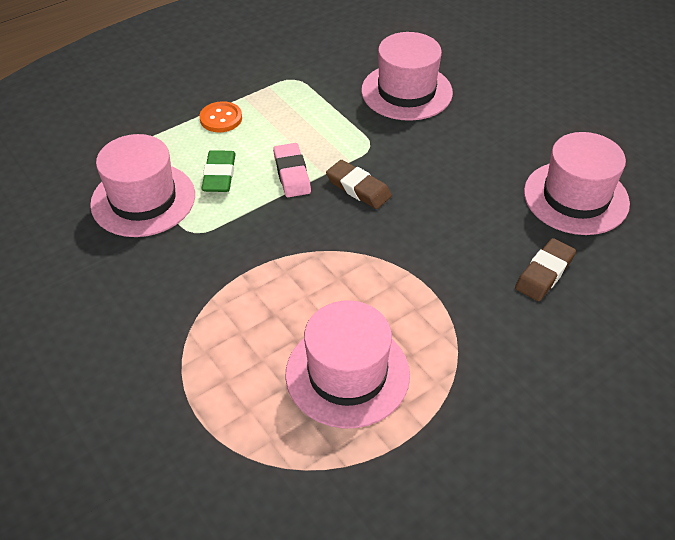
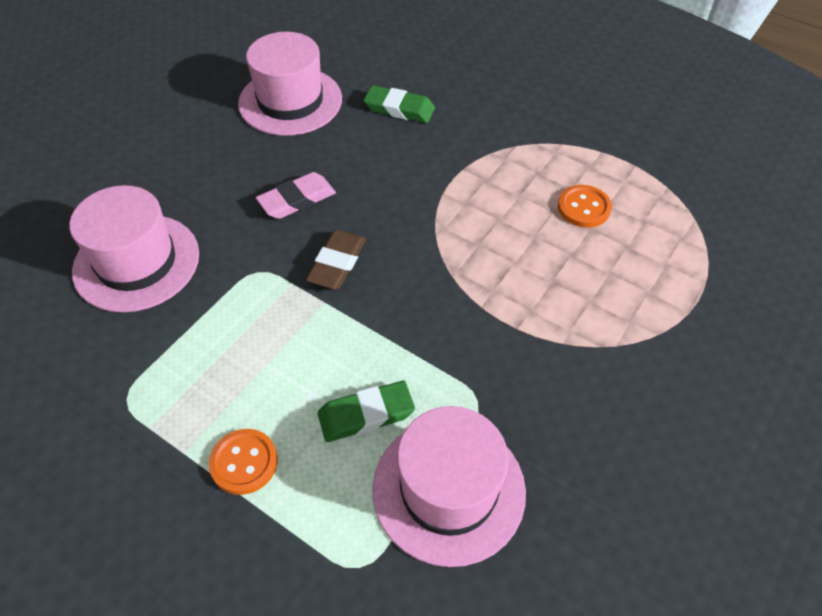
camera: 110 degrees left, 5 degrees up
(292, 173) = (335, 334): pink eraser -> pink eraser (297, 199)
(347, 374) = (583, 208): pink hat -> orange button
(544, 273) = (399, 108): brown eraser -> green eraser

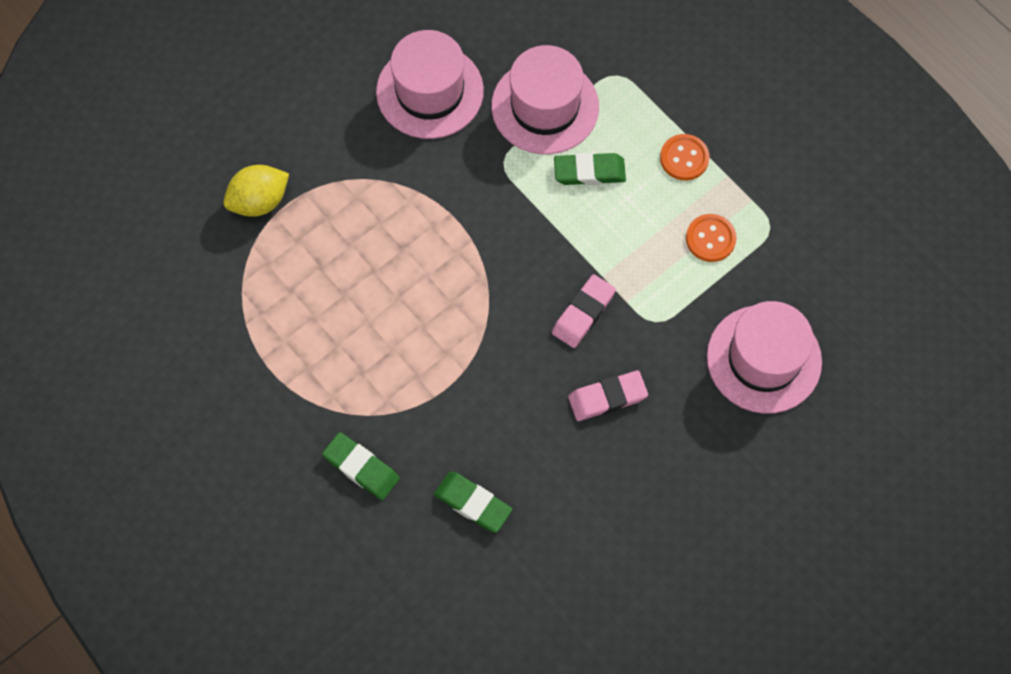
camera: 165 degrees left, 15 degrees up
(290, 101) = (591, 548): pink hat -> pink hat (430, 91)
(337, 263) = (583, 313): brown eraser -> pink eraser
(503, 112) = (361, 468): none -> green eraser
(583, 208) = (337, 319): orange button -> orange button (710, 239)
(730, 293) = (259, 201): none -> yellow lemon

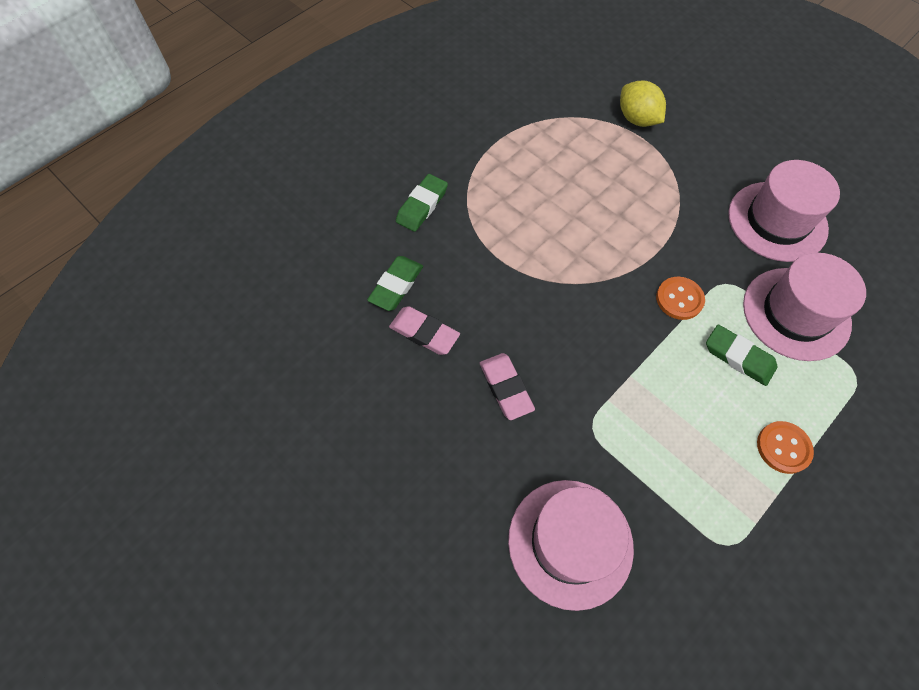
camera: 85 degrees right, 5 degrees down
(583, 313) = (588, 361): pink eraser -> pink eraser (424, 333)
(589, 171) = (739, 357): green eraser -> green eraser turned 45 degrees counterclockwise
(710, 239) = (697, 479): orange button -> orange button (679, 299)

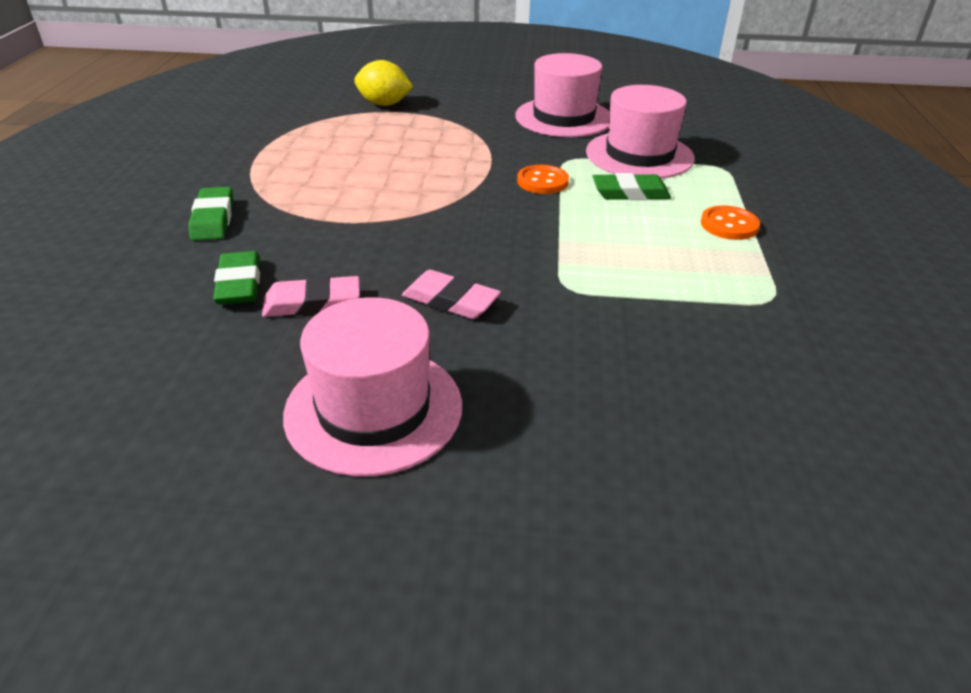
camera: 40 degrees left, 25 degrees down
(570, 542) = (647, 374): pink hat -> pink hat (374, 409)

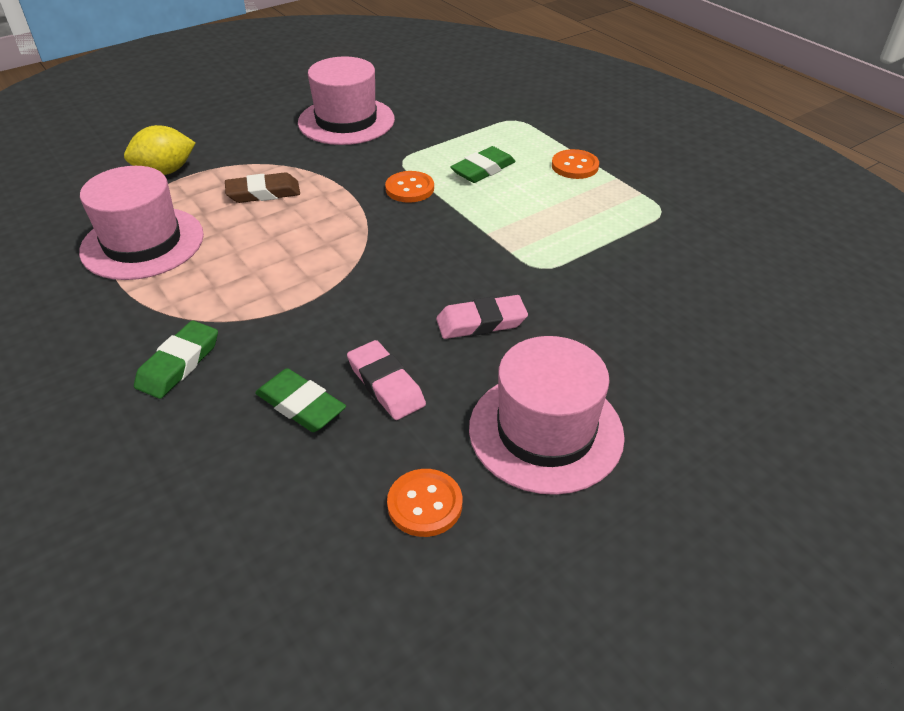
camera: 40 degrees left, 5 degrees up
(208, 398) = (425, 504): none -> orange button
(213, 219) = (179, 364): green eraser -> green eraser turned 75 degrees clockwise
(312, 303) = (386, 384): pink eraser -> pink eraser turned 75 degrees counterclockwise
(427, 141) = (263, 193): none -> brown eraser
(639, 155) = (447, 133): pink hat -> pink hat (142, 243)

